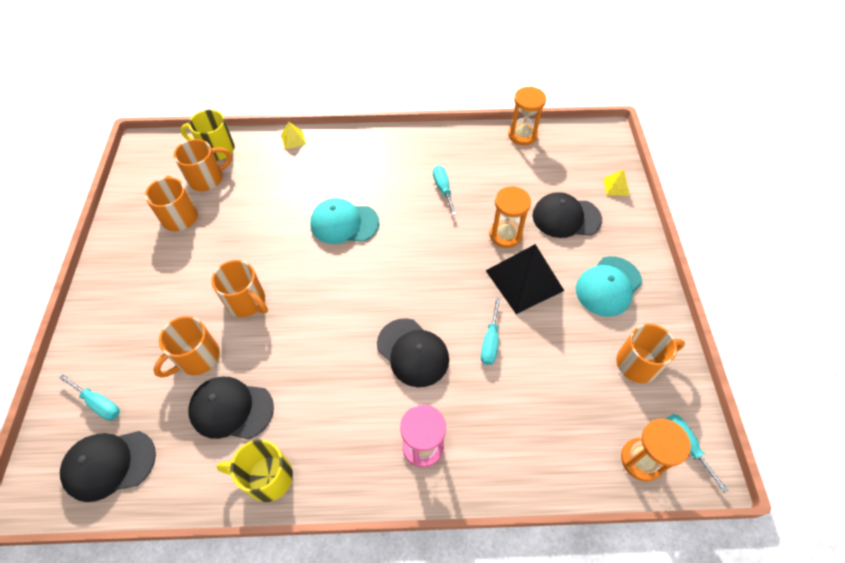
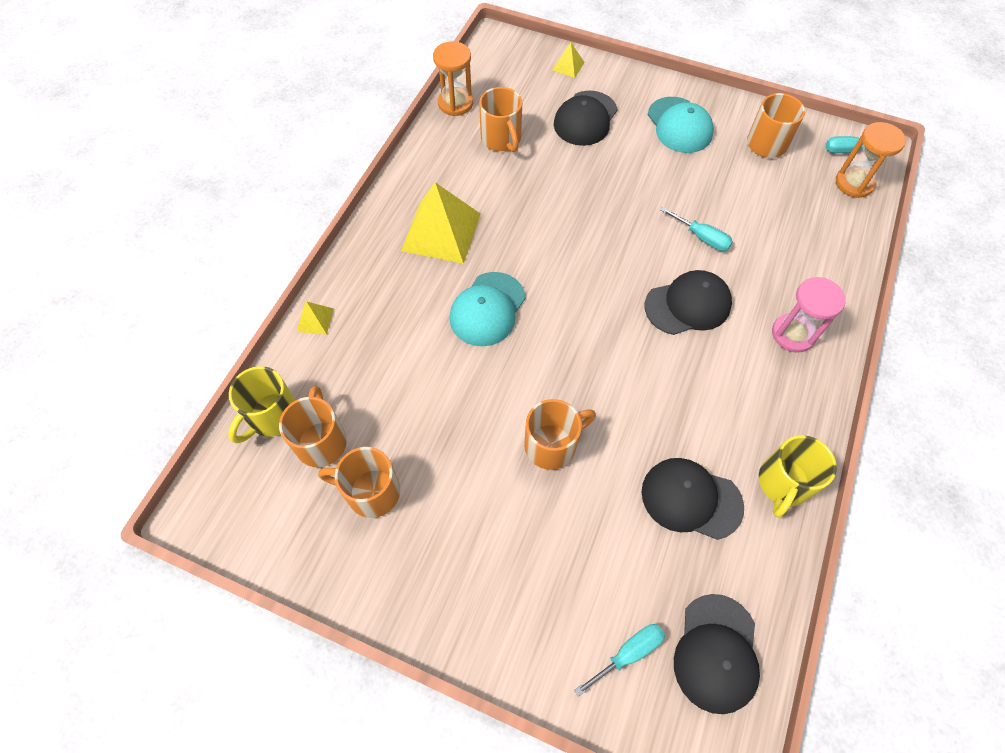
camera: 65 degrees left, 5 degrees up
(197, 358) = (608, 520): orange mug -> orange mug (501, 139)
(231, 409) = (691, 499): black cap -> black cap turned 75 degrees clockwise
(397, 173) = (441, 232): none -> yellow pyramid
(443, 189) = (490, 200): turquoise screwdriver -> none
(505, 234) = (581, 173): orange hourglass -> none
(524, 280) = (644, 182): black pyramid -> none

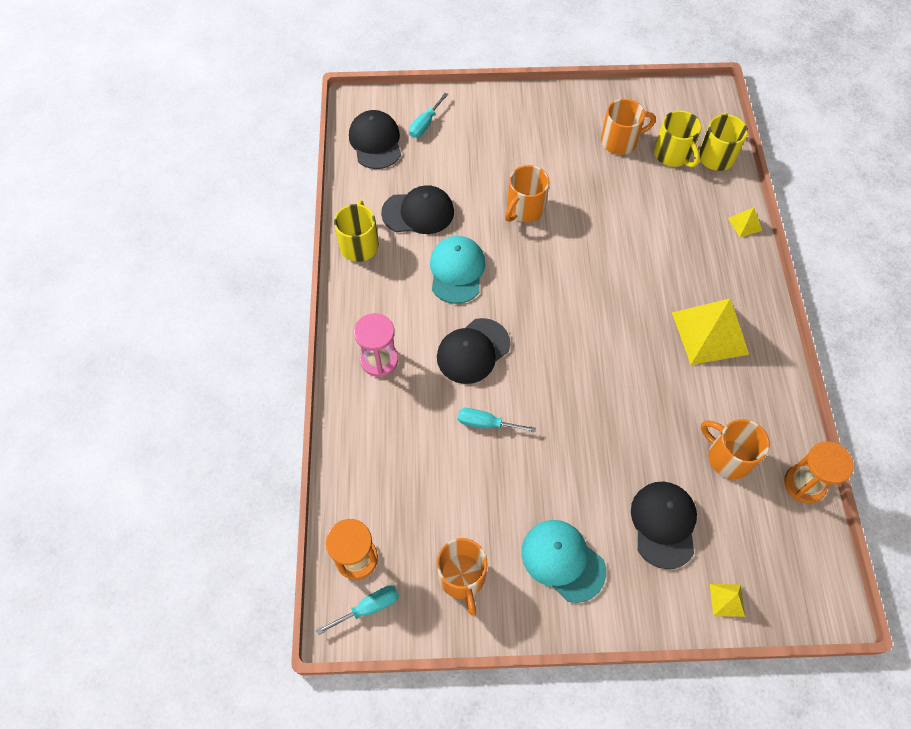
camera: 155 degrees right, 0 degrees up
(321, 441) = (672, 155): orange mug -> yellow mug
(487, 309) = (627, 282): turquoise cap -> turquoise cap (457, 271)

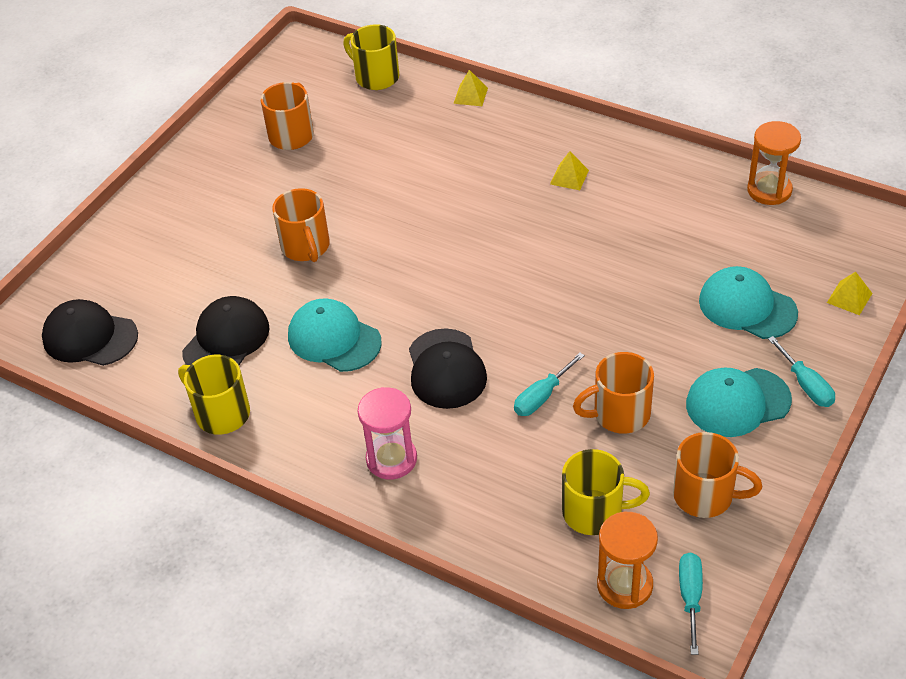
camera: 55 degrees left, 15 degrees down
(425, 124) = (110, 281): turquoise screwdriver -> turquoise screwdriver (806, 385)
(663, 524) = (747, 307): black cap -> turquoise cap
(672, 155) = (345, 105): yellow mug -> yellow mug (594, 512)
(710, 333) = (569, 177): yellow pyramid -> yellow pyramid, size x0.45
(728, 457) = (708, 228): orange mug -> orange mug (619, 414)

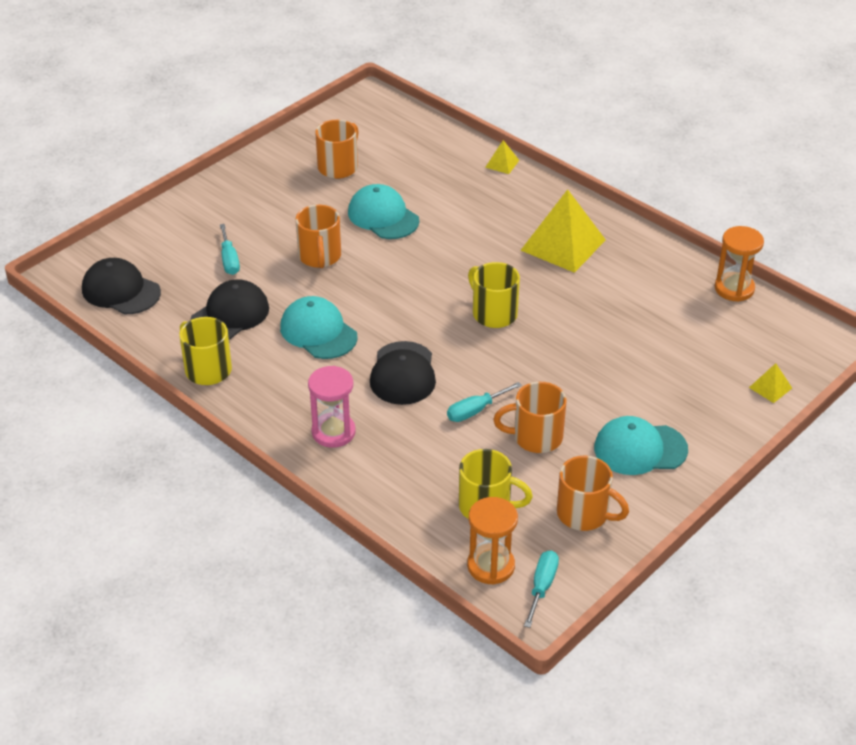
camera: 10 degrees right, 5 degrees down
(376, 77) = (426, 133): yellow mug -> yellow mug (493, 313)
(569, 177) = (563, 245): yellow pyramid -> yellow pyramid, size x2.24
(747, 307) = (677, 377): turquoise cap -> turquoise cap (383, 216)
(806, 385) = (704, 448): turquoise screwdriver -> turquoise screwdriver (229, 260)

